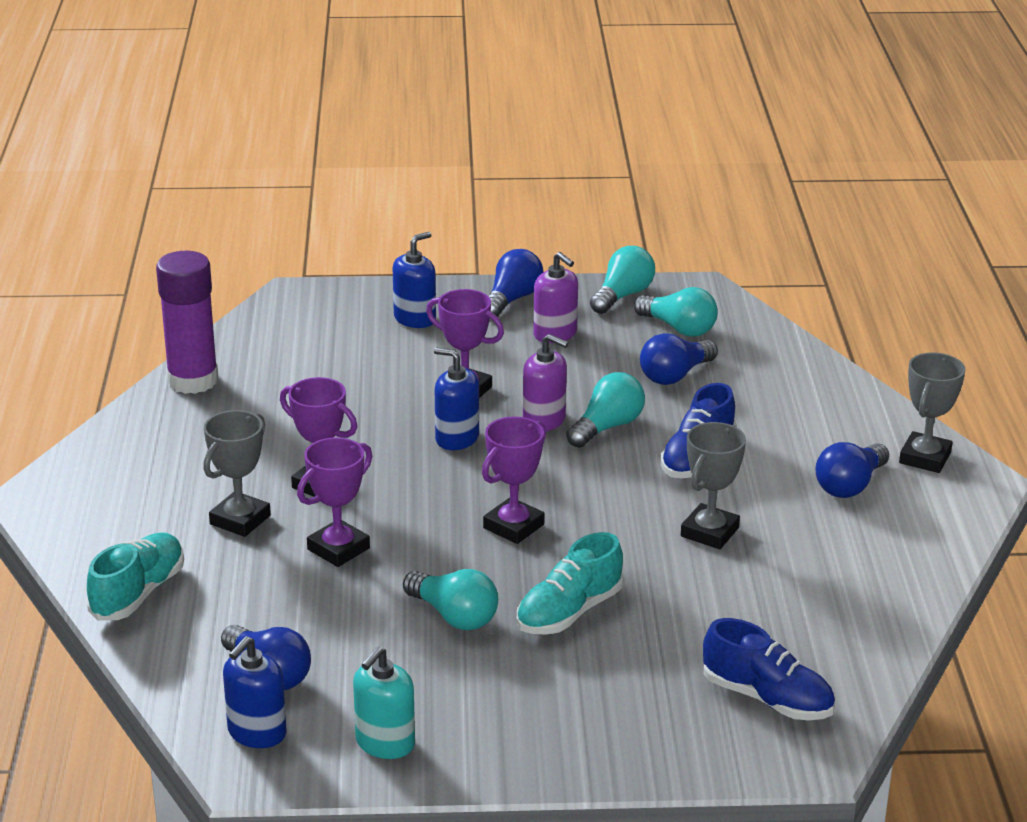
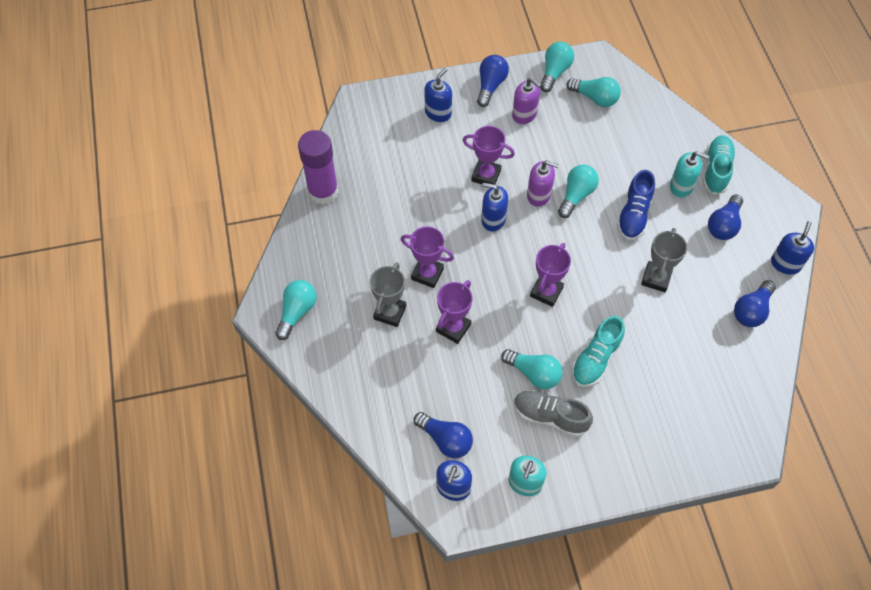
camera: 10 degrees left, 30 degrees up
(88, 502) = (297, 312): none -> turquoise light bulb
(138, 593) = (351, 385): turquoise shoe -> turquoise shoe (716, 170)
(462, 669) = (550, 416): none -> grey shoe
(675, 375) = (603, 142): blue light bulb -> blue light bulb (751, 310)
(767, 698) = (719, 410): blue shoe -> none
(791, 435) = (681, 186): none -> turquoise soap dispenser
(925, 458) = (759, 194): grey trophy -> none
(946, 540) = (785, 264): none -> blue soap dispenser

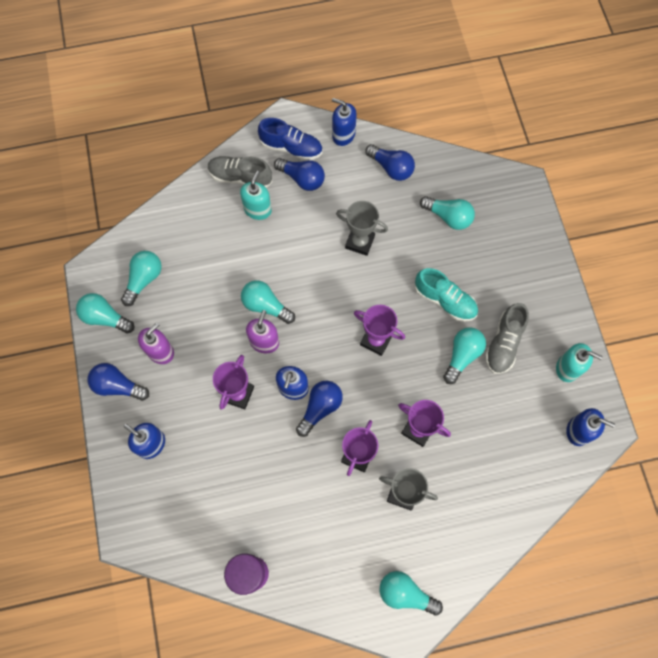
camera: 90 degrees left, 10 degrees up
(445, 439) = (533, 438): blue light bulb -> blue light bulb (320, 408)
(634, 215) = (289, 255): blue shoe -> blue shoe (291, 148)
(698, 367) = (448, 217): none -> turquoise light bulb
(716, 170) = (240, 177): turquoise shoe -> grey shoe

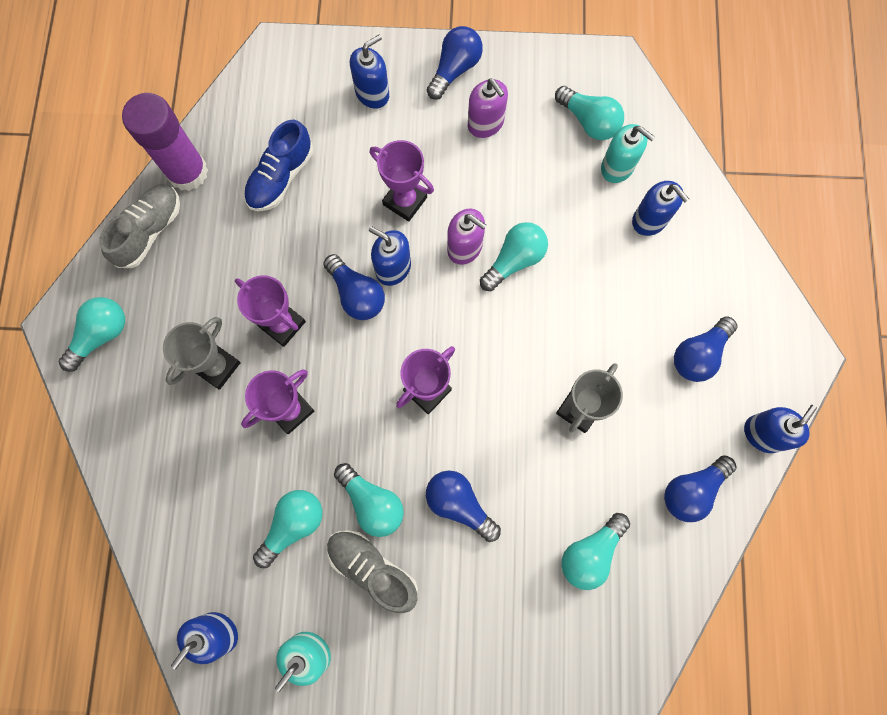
camera: 105 degrees right, 5 degrees up
(105, 318) = (547, 70): turquoise light bulb -> turquoise light bulb (293, 525)
(213, 225) = (649, 220): none -> blue soap dispenser
(240, 177) = (717, 270): grey shoe -> grey shoe (150, 231)
(257, 209) = (661, 282): turquoise soap dispenser -> turquoise soap dispenser (617, 167)
(291, 148) = (753, 352): blue shoe -> blue shoe (281, 177)
(445, 300) = (459, 504): turquoise shoe -> blue light bulb

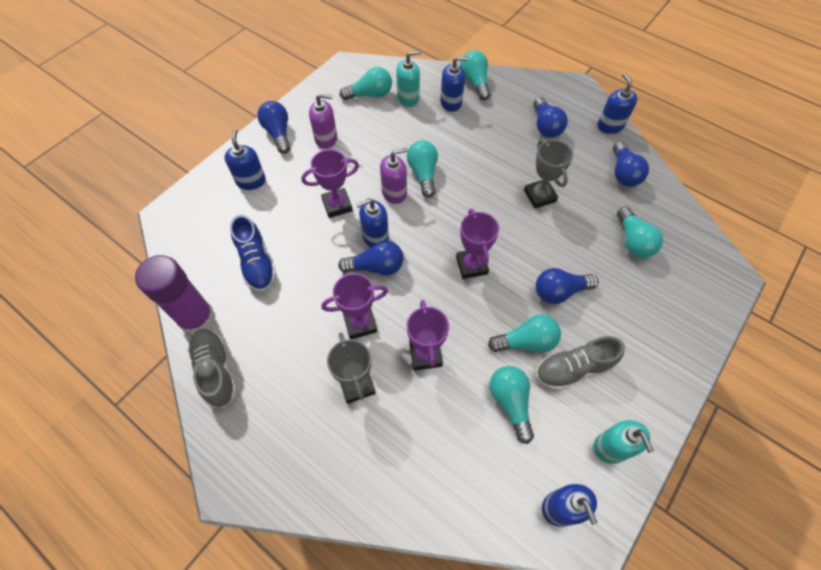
camera: 55 degrees left, 15 degrees down
(101, 335) = (265, 457): turquoise light bulb -> turquoise light bulb (475, 82)

